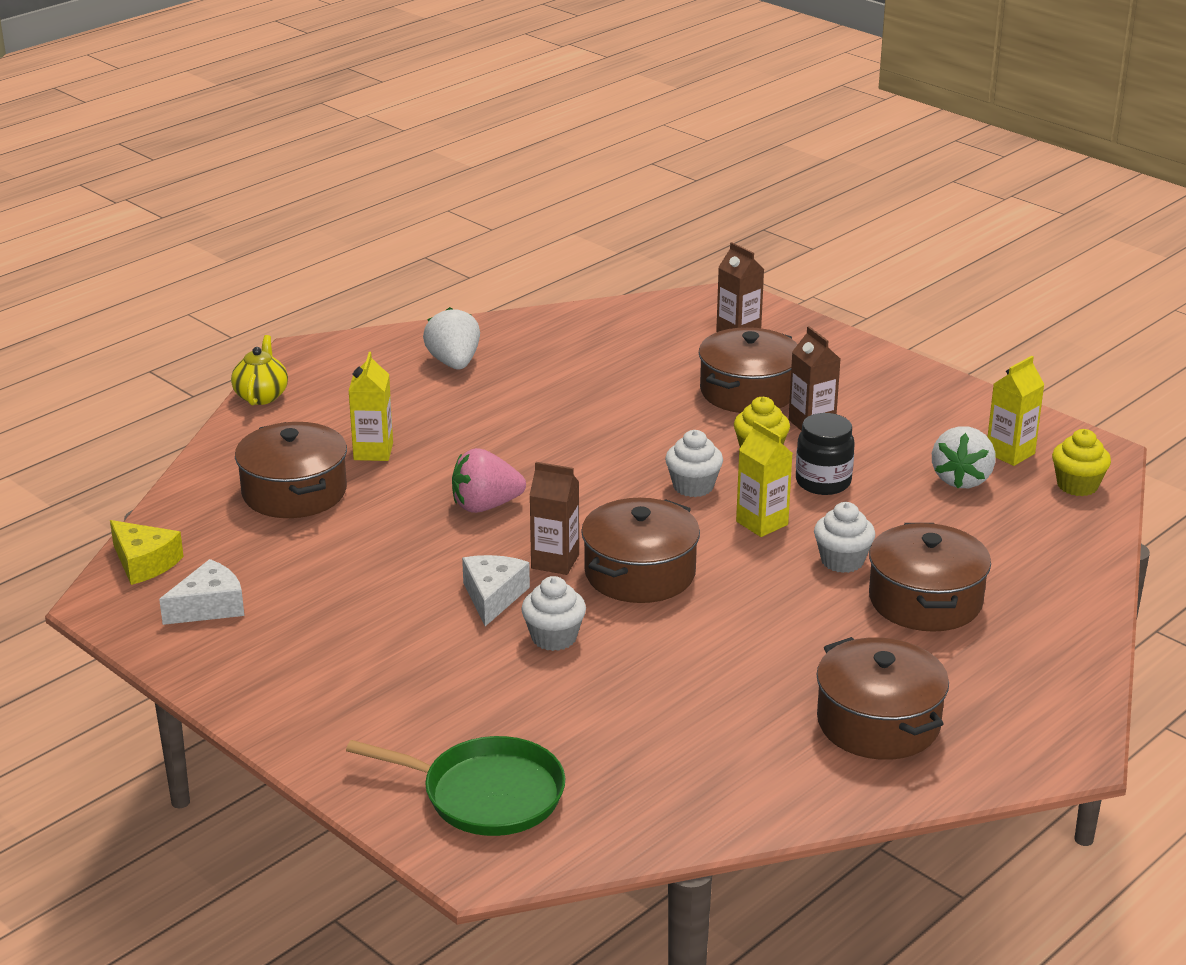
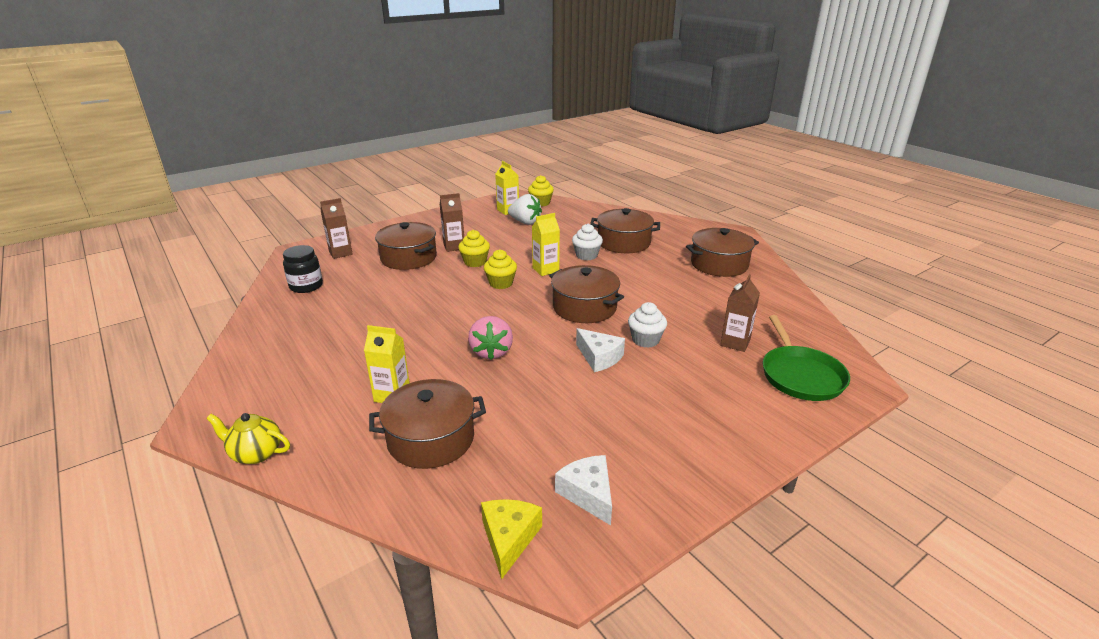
camera: 80 degrees left, 0 degrees up
(144, 563) = (509, 539): yellow cheese -> yellow cheese turned 45 degrees counterclockwise
(454, 363) = (287, 350): white strawberry -> none
(486, 794) = (800, 375): green pan -> green pan turned 150 degrees clockwise
(493, 597) = (599, 357): white cheese -> white cheese turned 150 degrees counterclockwise
(555, 561) = (565, 332): brown carton -> brown carton (735, 343)
(693, 486) = (501, 283): white cupcake -> yellow cupcake
(823, 482) = (513, 251): black jar -> black jar (306, 286)

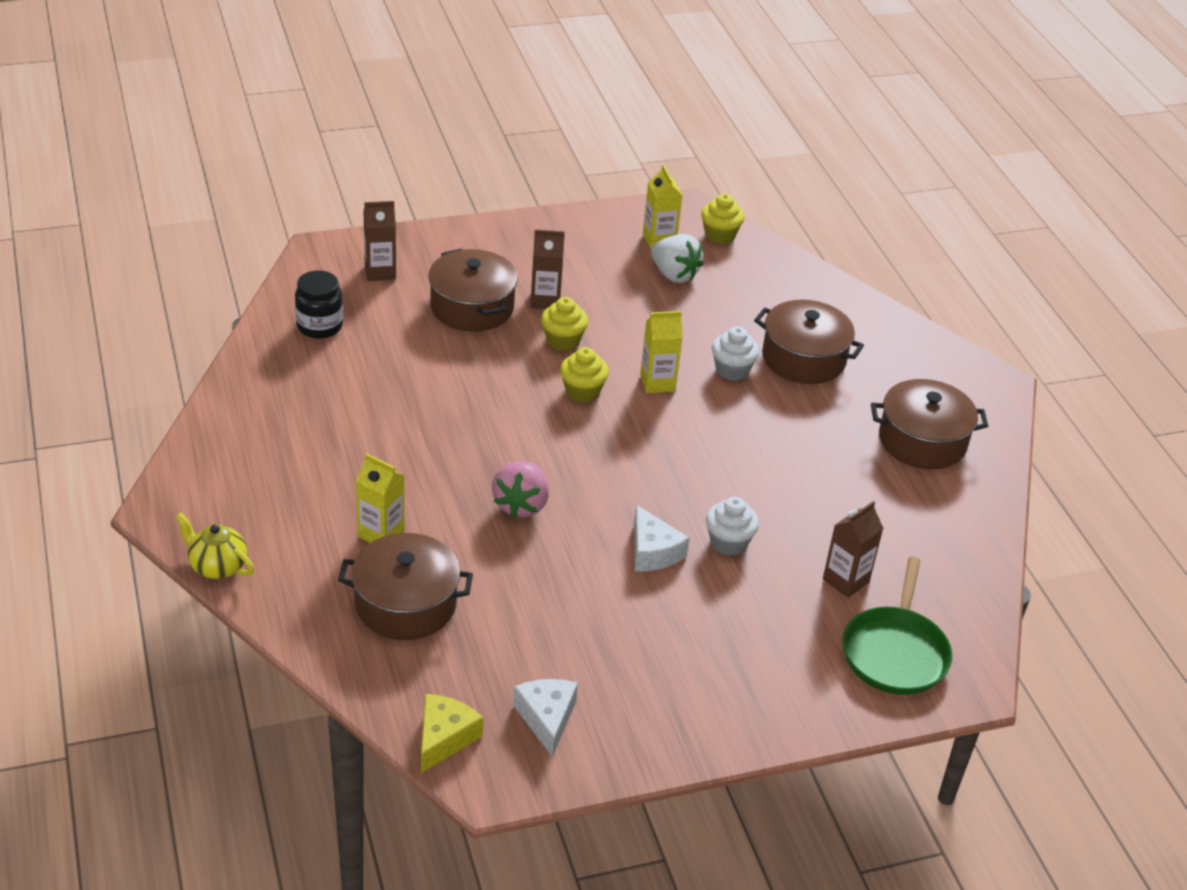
camera: 15 degrees right, 10 degrees up
(584, 307) = (677, 466): brown pot -> none

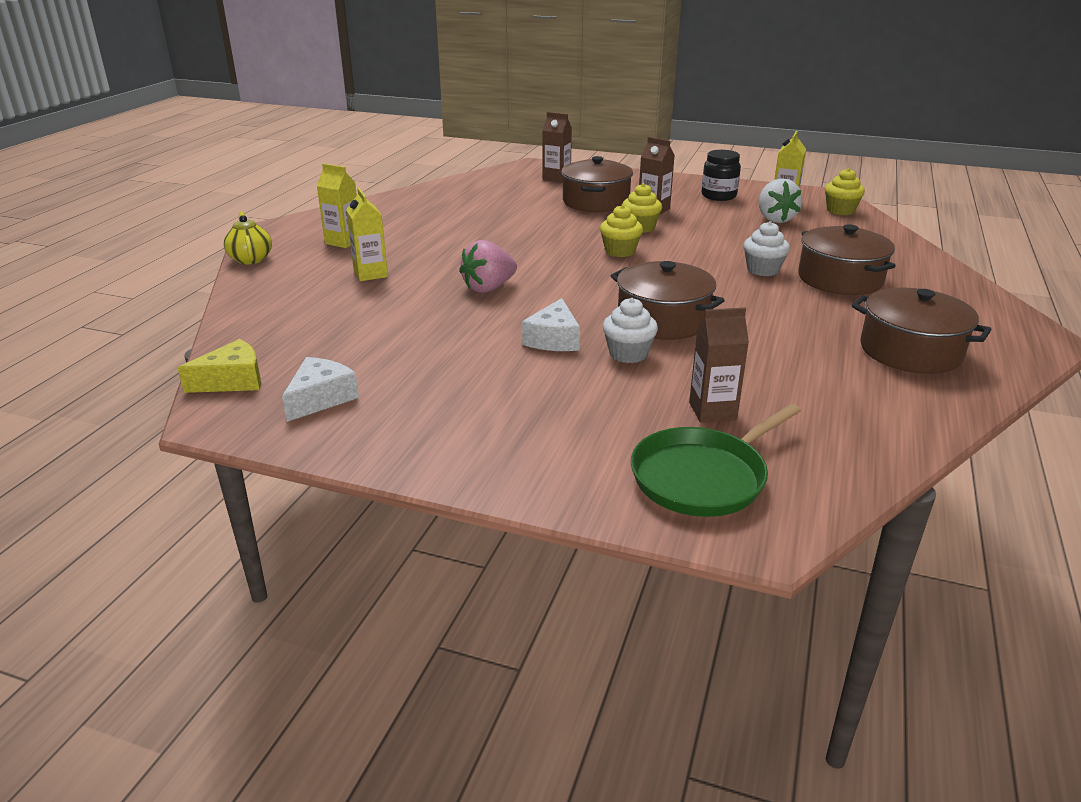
camera: 40 degrees right, 10 degrees down
(319, 326) = (483, 189): black jar -> black jar (718, 196)
(405, 604) = (329, 308): brown pot -> brown pot (663, 320)
(657, 382) = (687, 261): yellow carton -> yellow carton (343, 242)

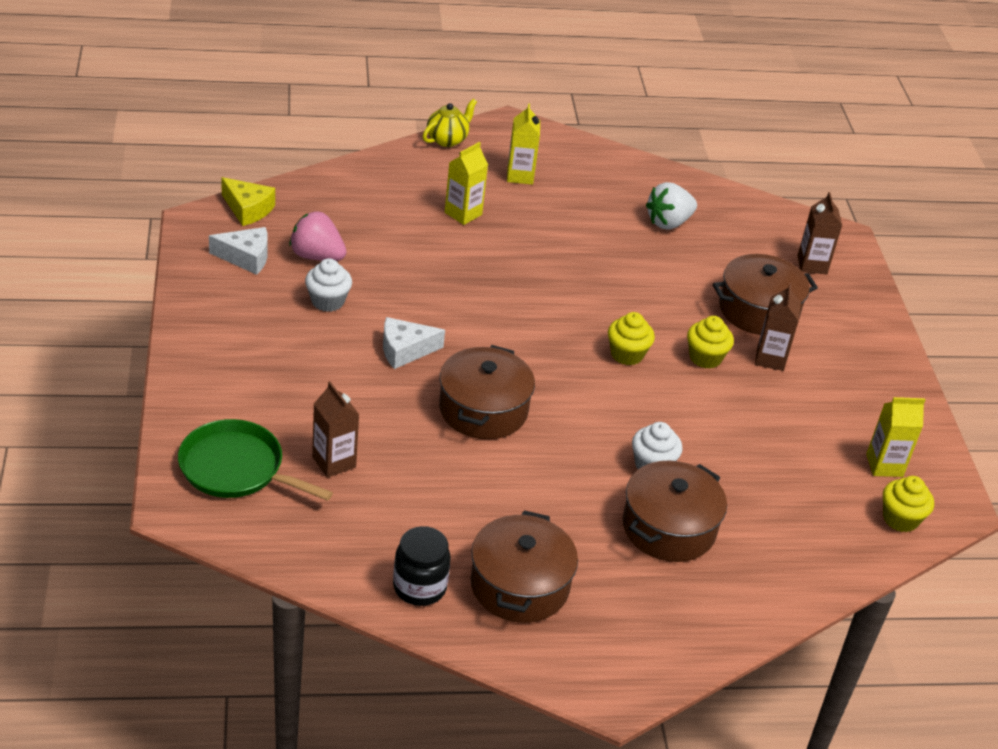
camera: 60 degrees right, 10 degrees up
(488, 288) = (480, 289): pink strawberry -> pink strawberry (316, 256)
(628, 354) = (404, 399): white cupcake -> white cupcake (327, 301)
(718, 196) = (863, 405): black jar -> black jar (419, 587)
(775, 219) = (820, 462): white strawberry -> white strawberry (668, 222)

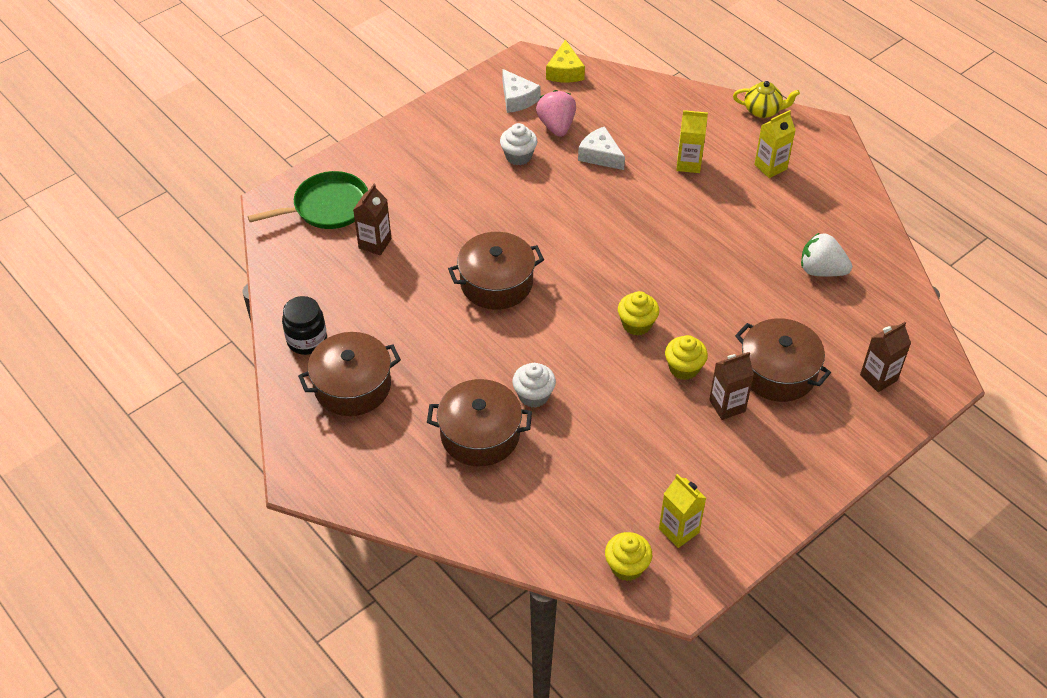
camera: 60 degrees right, 10 degrees up
(236, 468) = (327, 207): green pan -> green pan turned 75 degrees clockwise
(405, 350) = (512, 216): white cheese -> white cheese (600, 155)

